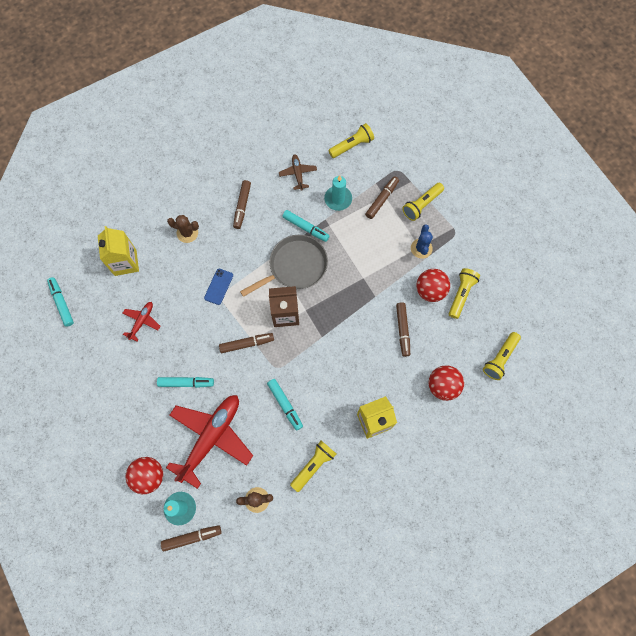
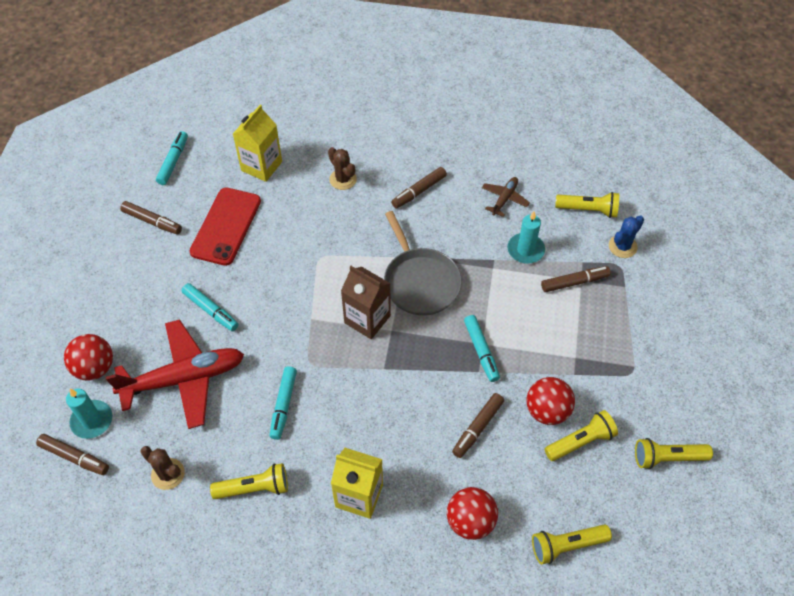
camera: 40 degrees right, 15 degrees down
(142, 321) = (226, 226): red plane -> red phone
(218, 286) = (326, 247): blue phone -> none
(246, 344) = (302, 318): brown marker -> brown marker (152, 221)
(295, 266) = (420, 282): grey pan -> grey pan turned 60 degrees clockwise
(305, 227) = (465, 253): turquoise marker -> turquoise marker (481, 351)
(421, 205) = (616, 318): yellow flashlight -> yellow flashlight (667, 457)
(421, 248) = (576, 361): blue cactus -> blue cactus (622, 246)

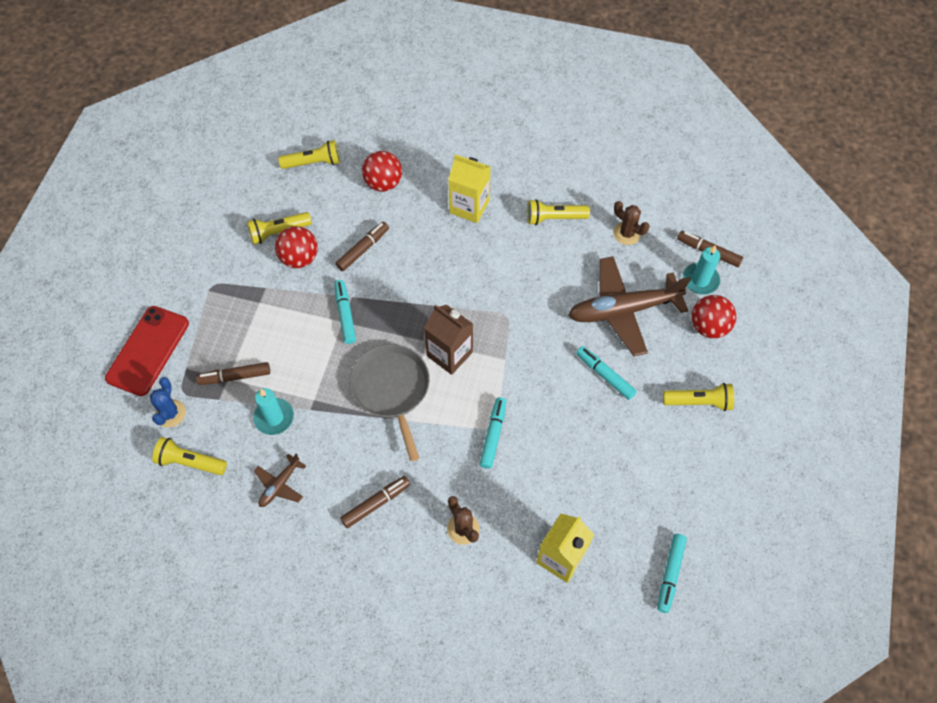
camera: 175 degrees left, 5 degrees up
(152, 221) = (682, 487): brown marker -> none
(184, 378) = (623, 310): red plane -> brown plane
(226, 226) = (597, 474): red phone -> red phone (148, 350)
(284, 405) = (531, 280): turquoise marker -> turquoise marker (493, 435)
(622, 246) = (170, 413): blue cactus -> blue cactus turned 45 degrees counterclockwise
(667, 457) = (211, 215): yellow flashlight -> yellow flashlight (699, 402)

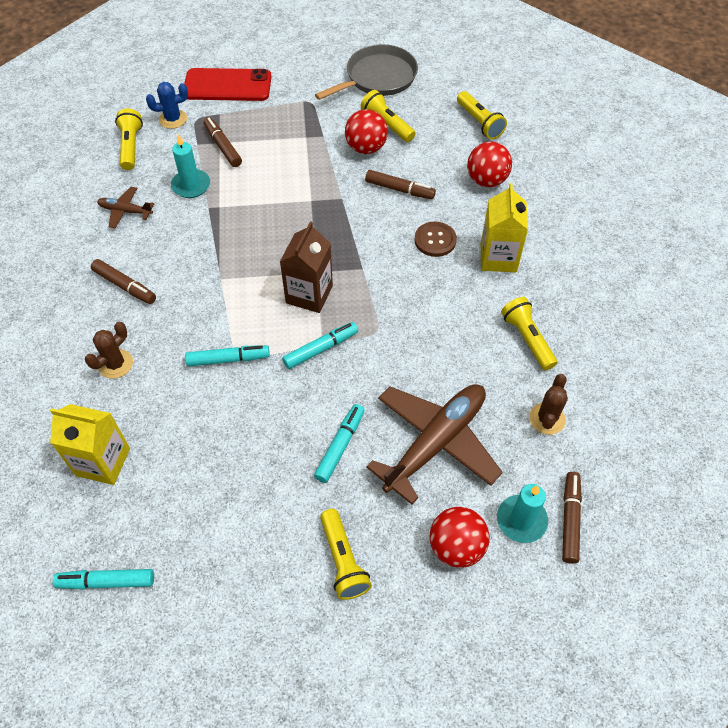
camera: 70 degrees right, 5 degrees down
(345, 315) = (319, 200): turquoise marker -> turquoise marker (320, 349)
(391, 389) = (250, 260): grey pan -> grey pan (378, 77)
(431, 243) = (435, 240): none -> brown button
(623, 310) = (436, 442): brown plane -> brown plane turned 75 degrees clockwise

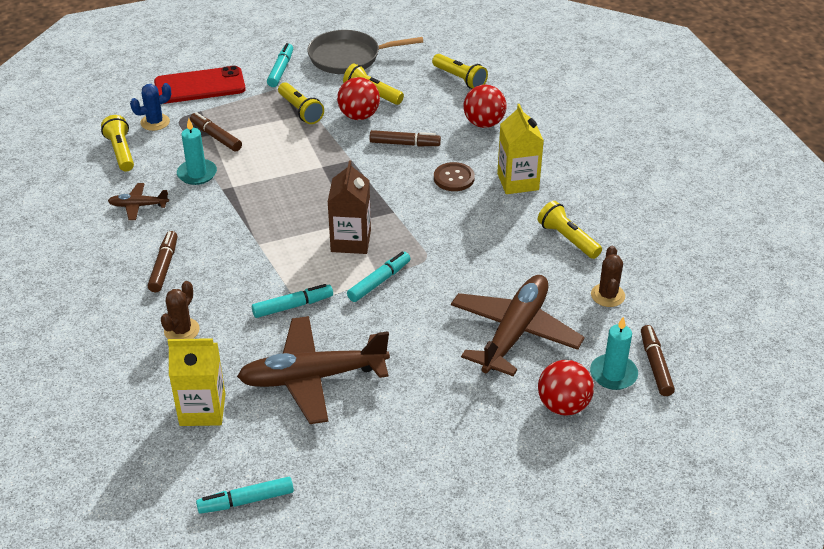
camera: 15 degrees left, 15 degrees down
(125, 286) = (164, 266): brown marker -> brown marker turned 105 degrees counterclockwise
(218, 449) = (312, 378): none -> brown plane
(340, 446) = (427, 352): turquoise marker -> turquoise marker (280, 70)
(343, 560) = (464, 437): yellow flashlight -> yellow flashlight (300, 111)
(378, 77) = (348, 57): grey pan -> grey pan turned 135 degrees counterclockwise

